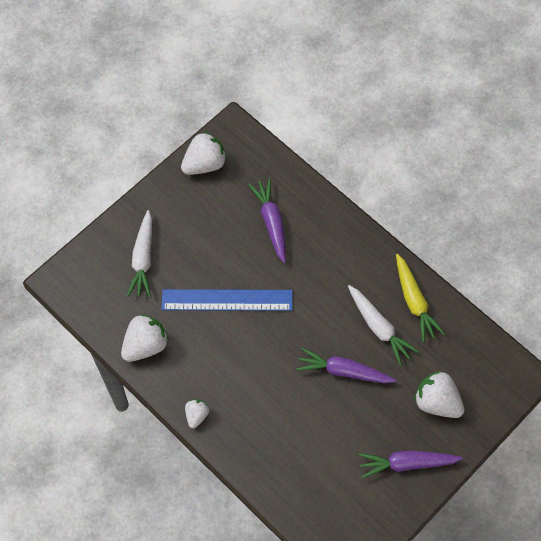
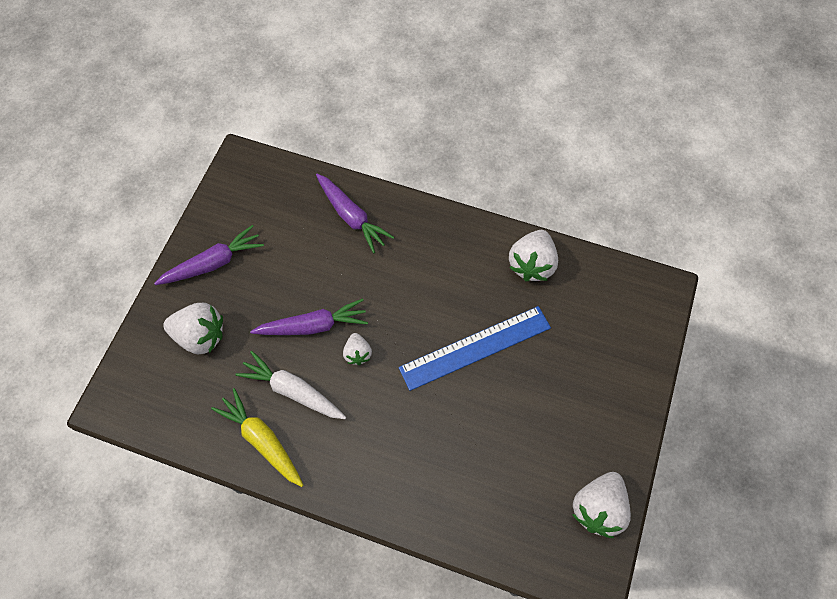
camera: 155 degrees right, 0 degrees up
(143, 259) = (592, 353): white carrot -> none
(196, 415) = (442, 222): white strawberry -> white strawberry (357, 353)
(271, 222) = (474, 465): purple carrot -> purple carrot (351, 217)

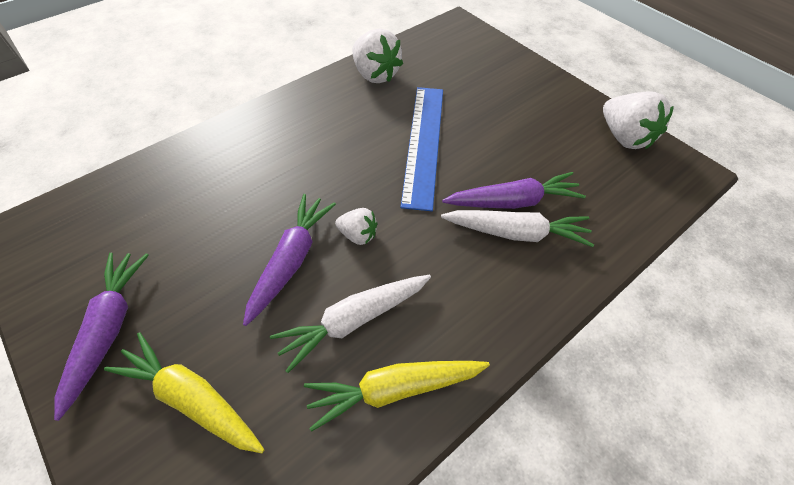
camera: 60 degrees left, 10 degrees down
(200, 336) = (192, 398): white strawberry -> yellow carrot
(351, 217) = (201, 167): purple carrot -> purple carrot (513, 201)
(426, 460) = (516, 233): none -> white carrot

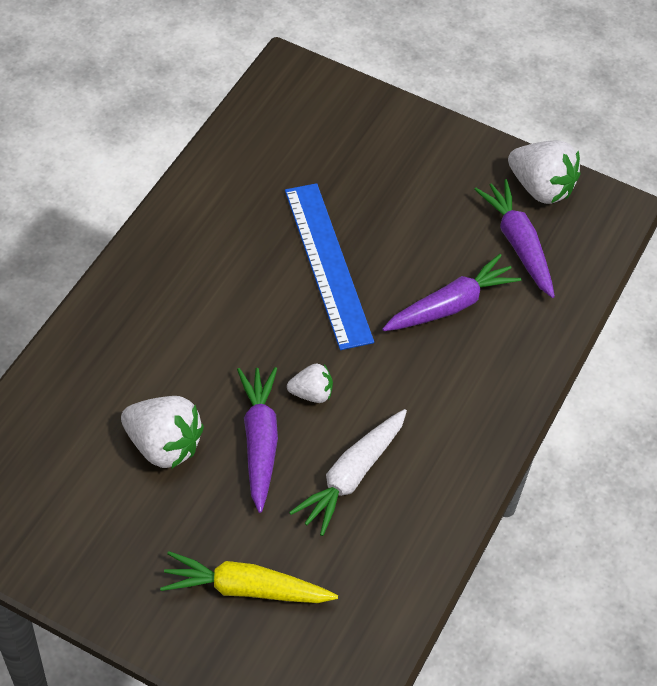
camera: 25 degrees left, 0 degrees up
(109, 329) = (126, 564): purple carrot -> purple carrot (518, 244)
(375, 75) = (224, 185): white strawberry -> white strawberry (163, 445)
(394, 389) = (416, 519): yellow carrot -> none
(516, 233) = (466, 339): white carrot -> none

